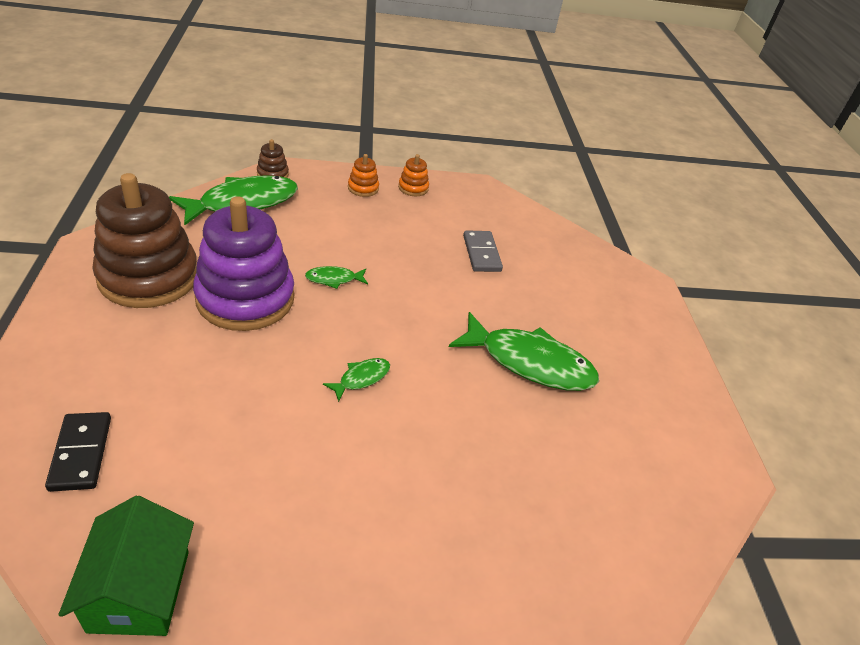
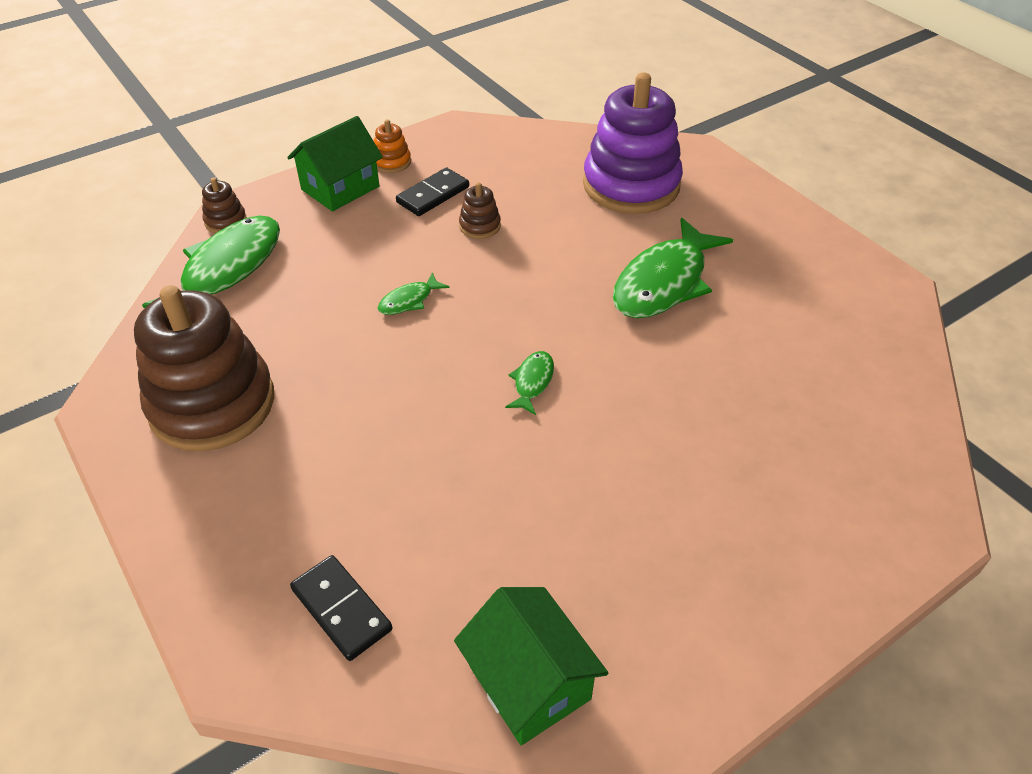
camera: 25 degrees left, 5 degrees up
(245, 298) = (340, 369): purple stacking toy -> purple stacking toy (631, 185)
(363, 188) = (340, 188): orange stacking toy -> green house
(419, 221) = (433, 195): none -> black domino
(431, 256) = (480, 226): none -> brown stacking toy
(481, 253) = (525, 198): grey domino -> none
(530, 363) = (664, 282): green fish -> green fish turned 135 degrees clockwise

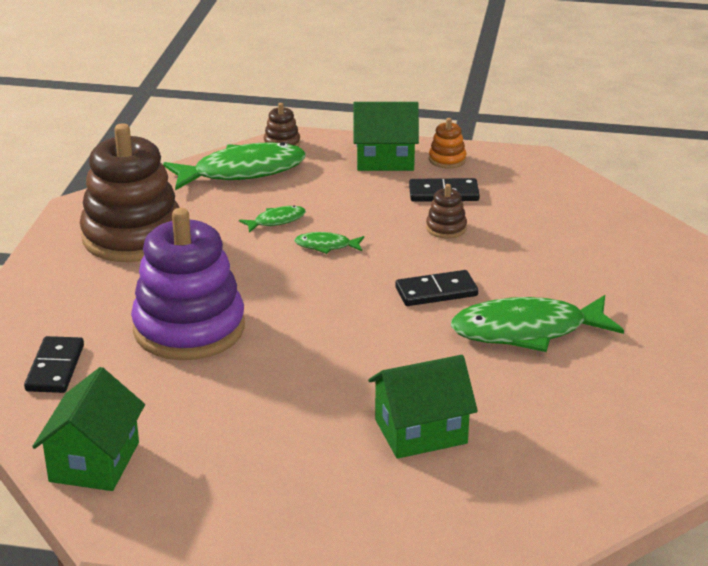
camera: 45 degrees right, 15 degrees down
(532, 382) = (332, 332): green fish -> green fish (276, 221)
(554, 289) = (436, 291): none -> black domino
(631, 185) = (612, 260): purple stacking toy -> purple stacking toy (189, 328)
(725, 426) = (421, 431): none -> green house

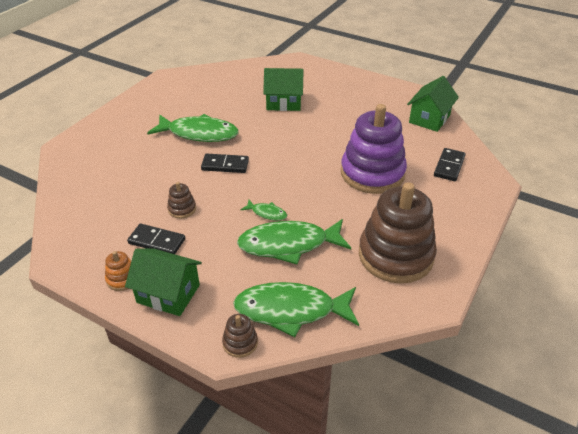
camera: 160 degrees left, 10 degrees up
(276, 221) = (288, 244): green fish -> green fish, size x2.21

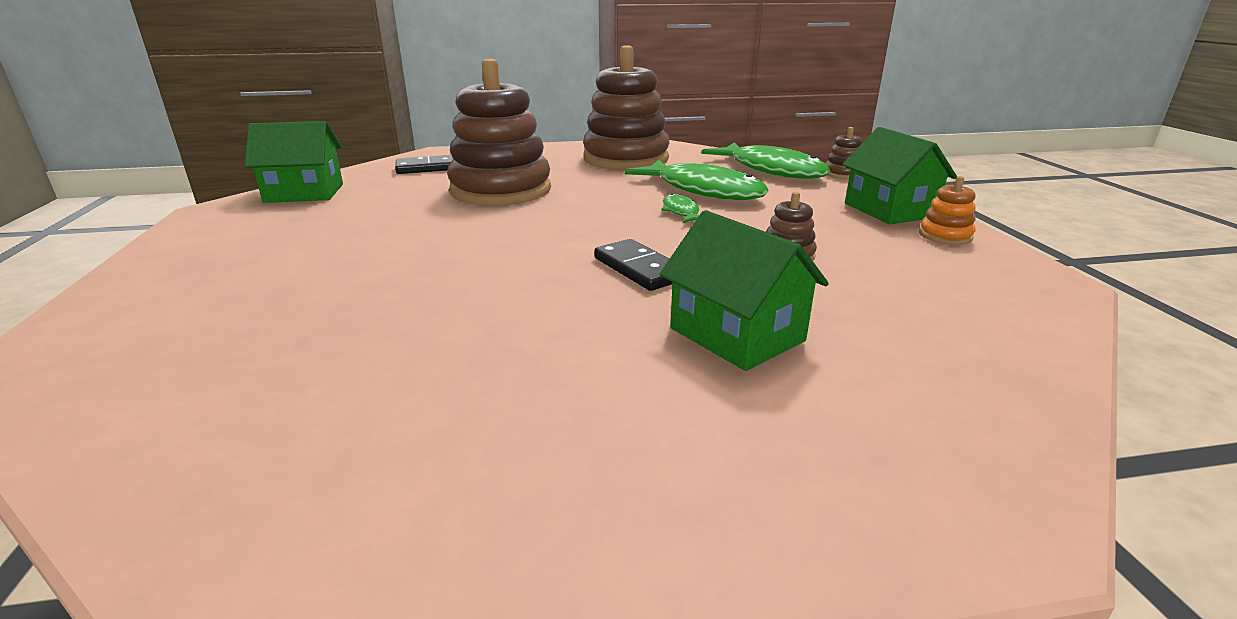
camera: 130 degrees left, 15 degrees down
(157, 241) = (864, 244): black domino -> none
(199, 134) = (588, 334): green fish -> none
(284, 102) = (337, 299): green house -> green house (736, 334)
(372, 173) = (501, 190): purple stacking toy -> brown stacking toy

